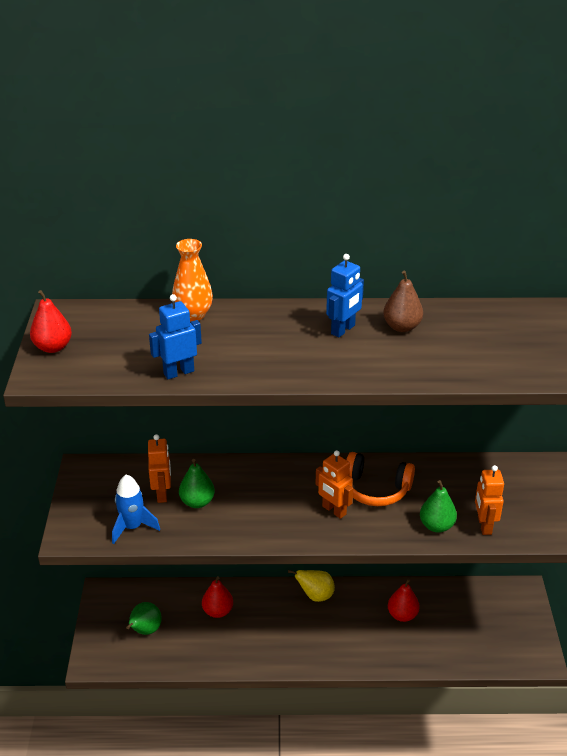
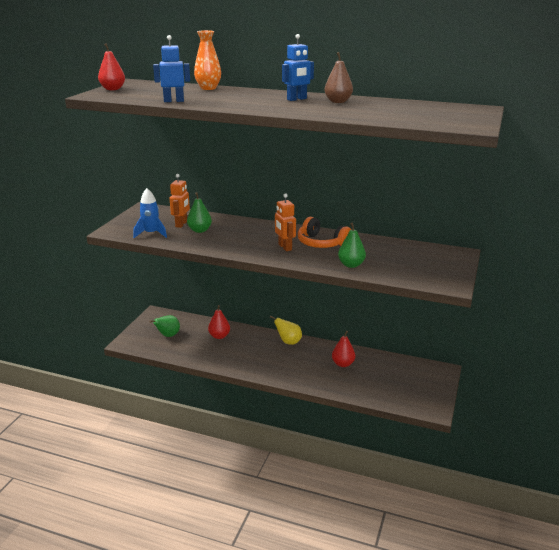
camera: 20 degrees right, 10 degrees down
(484, 525) = (386, 270): orange robot -> none

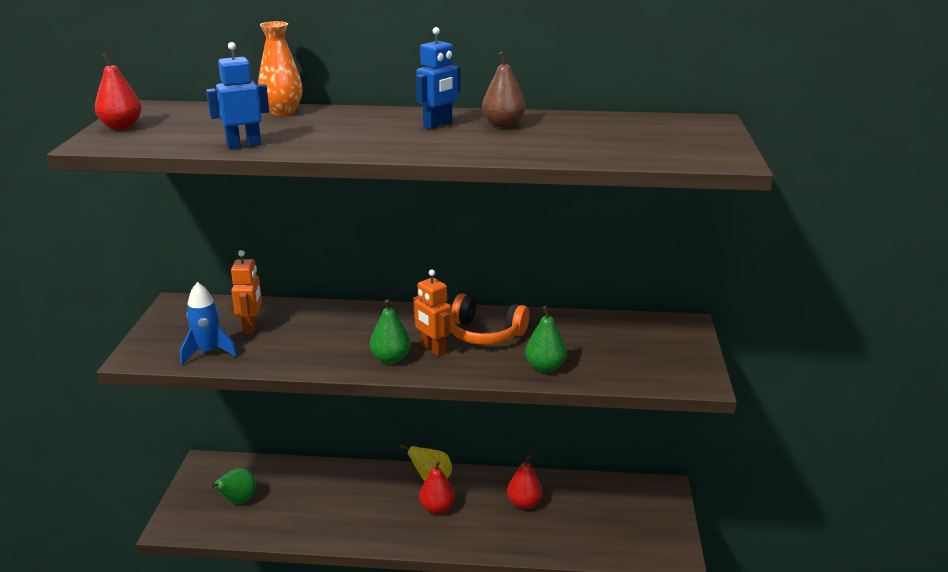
camera: 15 degrees left, 0 degrees up
(199, 230) = (286, 335): green pear -> green pear (390, 359)
(219, 336) = (321, 488): red pear -> red pear (437, 508)

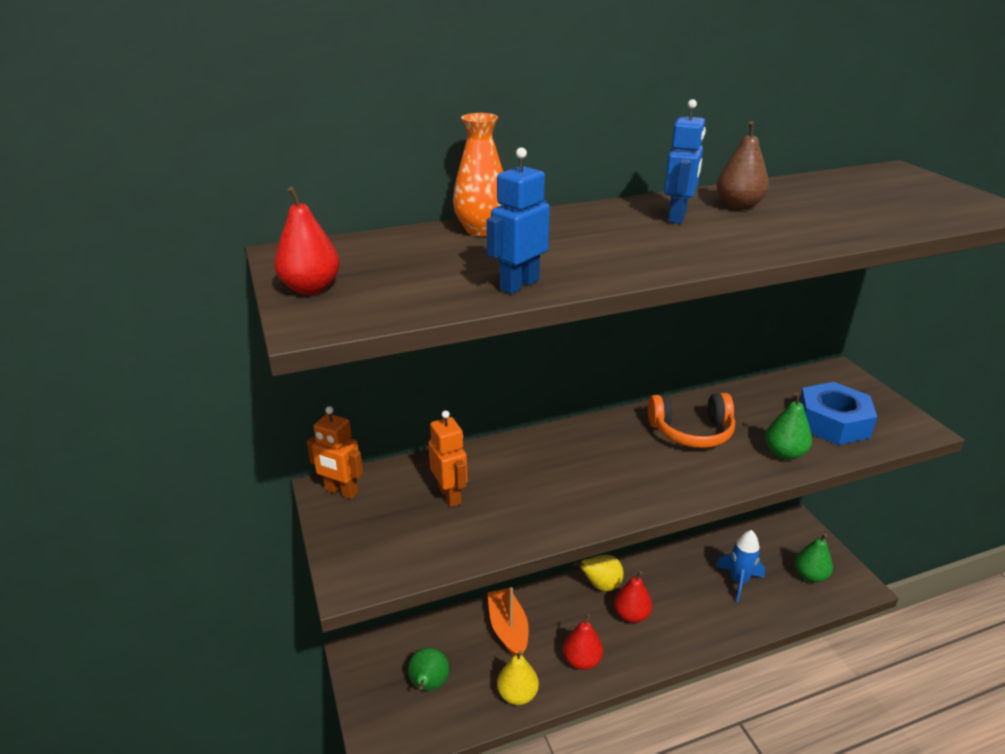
camera: 25 degrees left, 5 degrees up
(208, 352) = (435, 545): blue rocket -> blue rocket (738, 581)
(296, 529) = (517, 694): none -> yellow pear
(328, 485) = (508, 629): none -> orange boat
(390, 359) = (637, 489): green pear -> green pear (810, 575)
(433, 349) = (664, 464): orange robot -> orange robot (341, 491)
(524, 503) = (701, 580): red pear -> red pear (582, 660)
(621, 358) = (832, 422): none -> blue nut

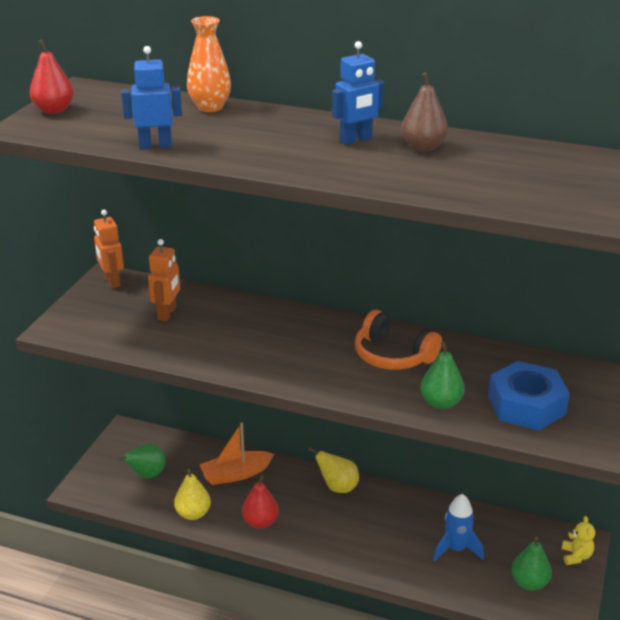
camera: 40 degrees right, 0 degrees up
(508, 629) = (235, 474): orange boat -> orange boat turned 135 degrees counterclockwise
(631, 615) = (334, 518): red pear -> none
(808, 535) = (576, 556): none -> yellow teddy bear

